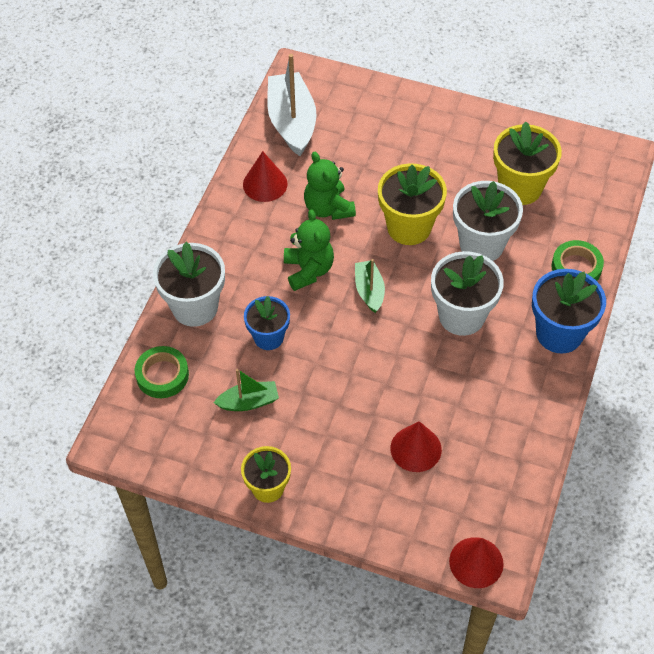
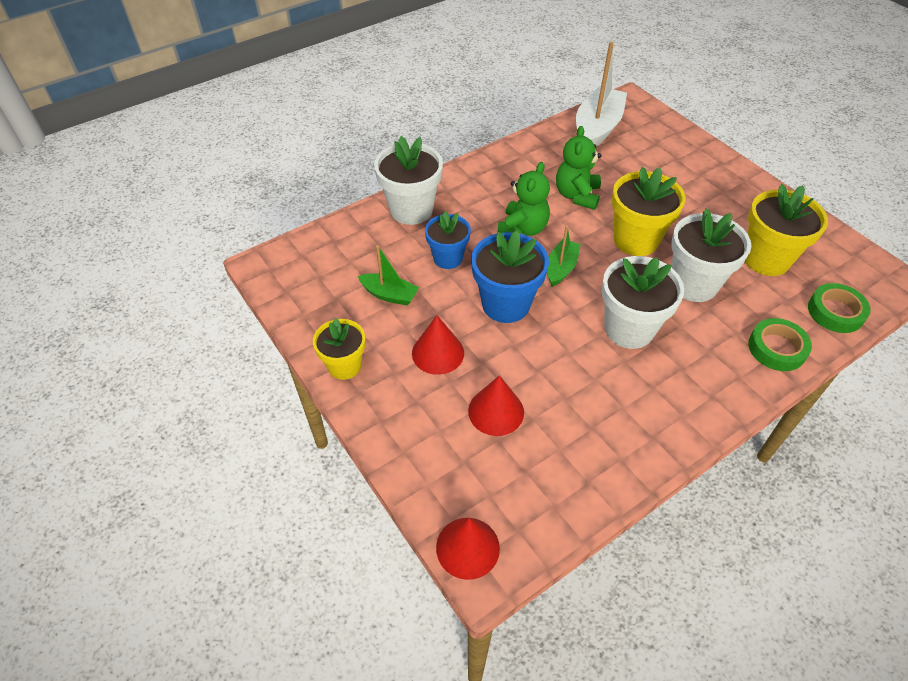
camera: 35 degrees right, 5 degrees down
(162, 375) = (344, 241): green tape -> green tape (835, 312)
(265, 184) = (540, 157): red cone -> red cone (438, 353)
(559, 333) = (716, 394): blue flower pot -> blue flower pot (505, 304)

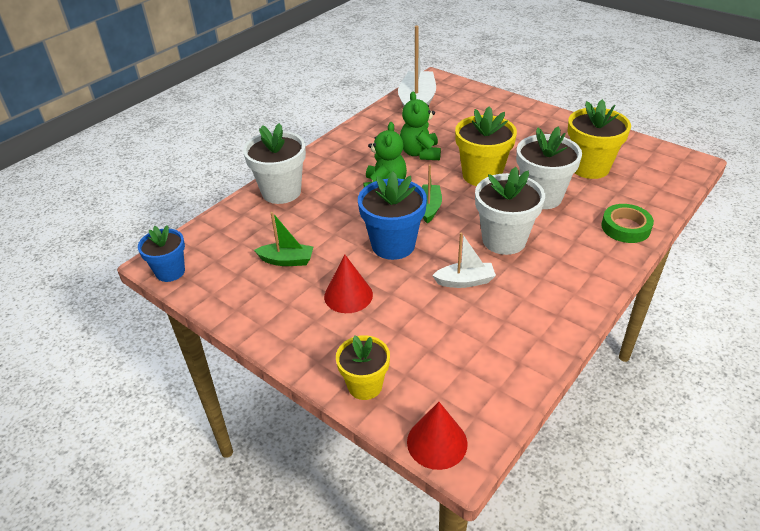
camera: 15 degrees left, 10 degrees down
(344, 366) = (266, 326): yellow flower pot -> yellow flower pot (365, 385)
(448, 258) = (328, 221): blue flower pot -> blue flower pot (170, 272)
(496, 411) = (418, 328): red cone -> none
(566, 369) = (465, 281): none -> white boat
(835, 312) = (657, 192): green tape -> none

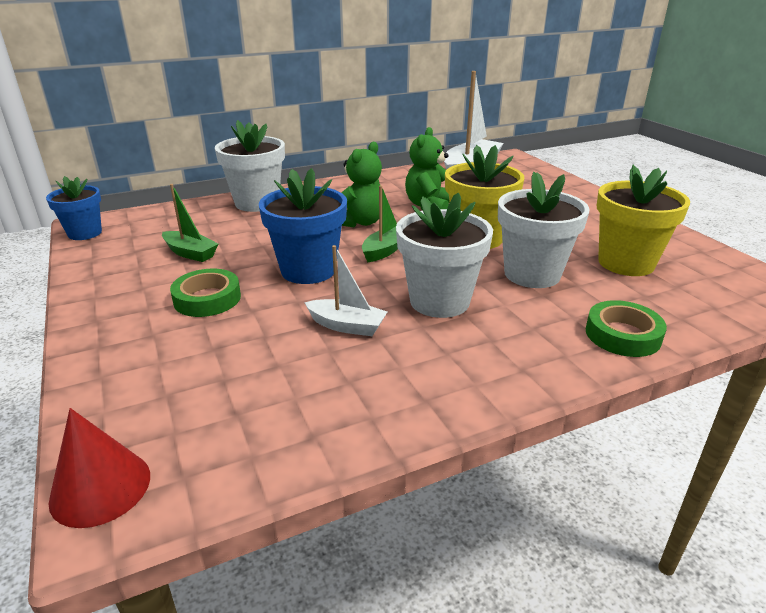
camera: 25 degrees right, 10 degrees down
(348, 295) = (207, 299): red cone -> green tape
(365, 385) = (110, 388): yellow flower pot -> none

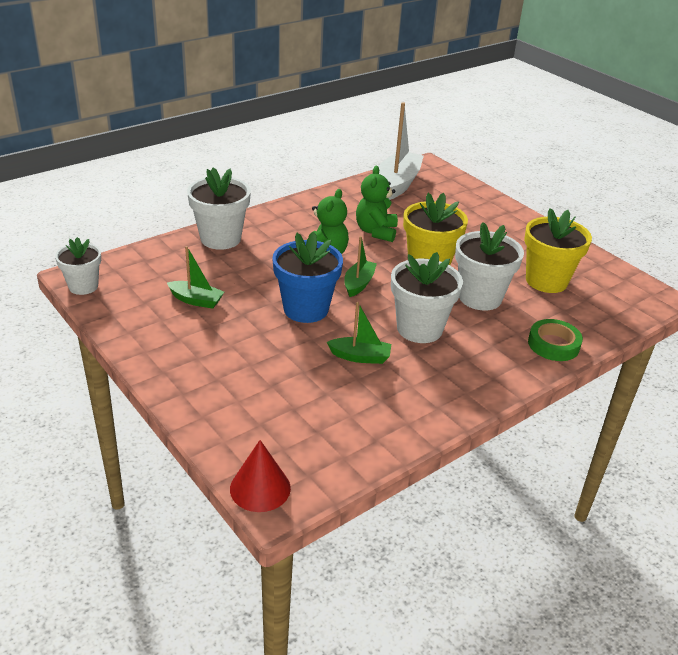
camera: 15 degrees left, 5 degrees up
(85, 233) = (83, 286): blue flower pot -> white flower pot
(207, 299) = (240, 343): green tape -> none
(347, 326) = (360, 357): white boat -> green boat

